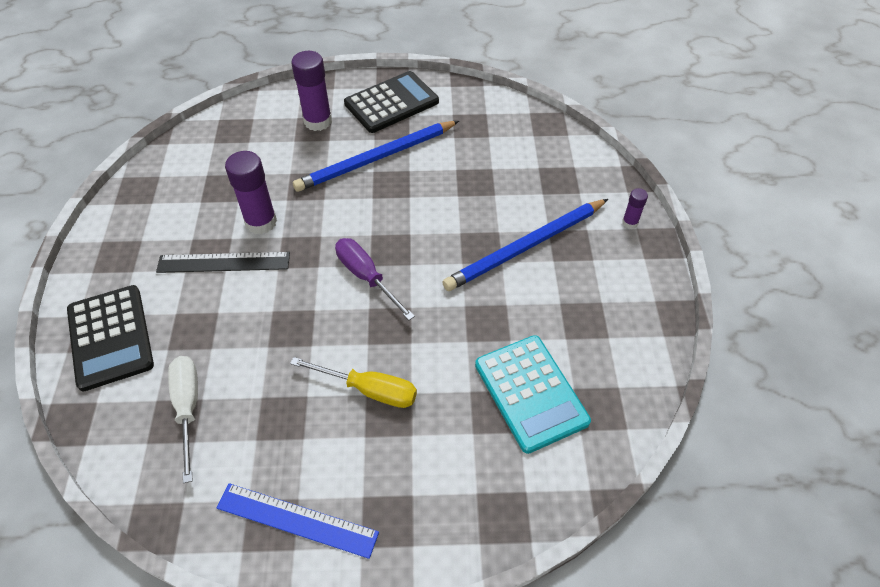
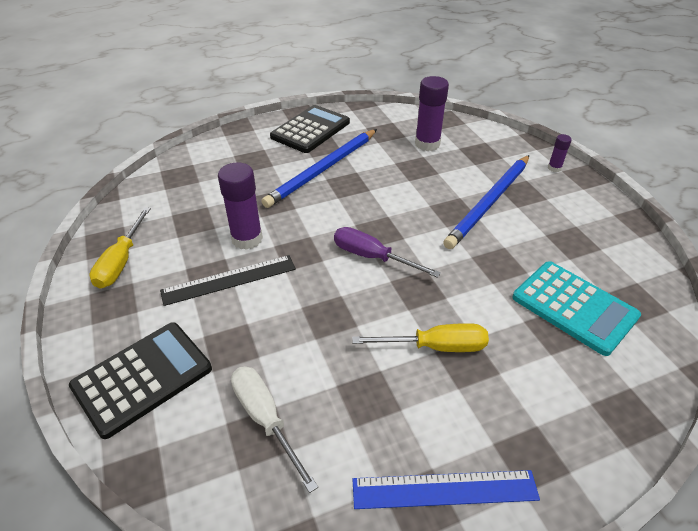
camera: 20 degrees left, 10 degrees down
(110, 337) = (142, 378): black calculator -> black calculator turned 90 degrees counterclockwise
(141, 215) = (121, 261): none -> yellow screwdriver
(318, 121) = (254, 154): purple glue stick -> purple glue stick (427, 144)

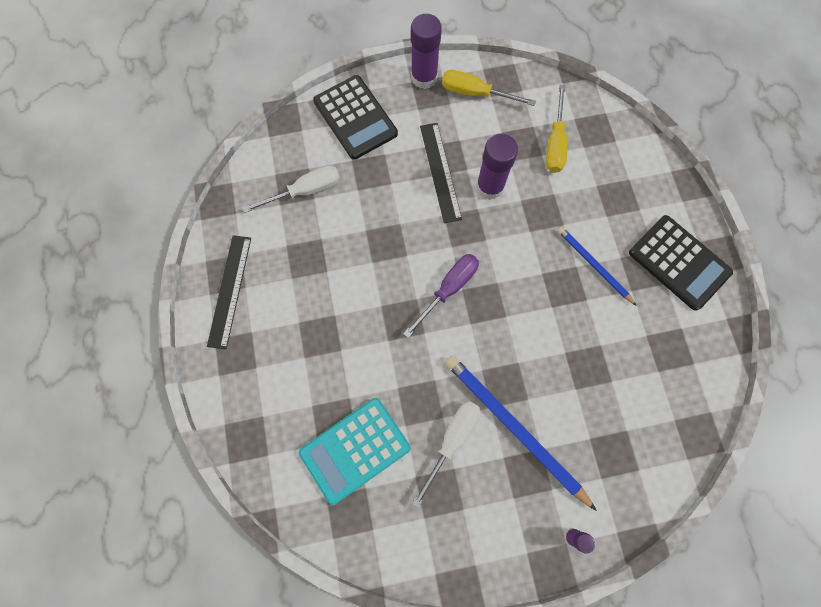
camera: 100 degrees right, 30 degrees up
(323, 170) = (593, 265): blue pencil -> blue pencil, size x0.58
(427, 144) = (638, 393): purple glue stick -> purple glue stick (424, 77)
(435, 346) = (339, 316): yellow screwdriver -> yellow screwdriver (555, 143)
(444, 489) = (230, 291): blue ruler -> black ruler
(522, 239) = (451, 441): none -> white screwdriver

